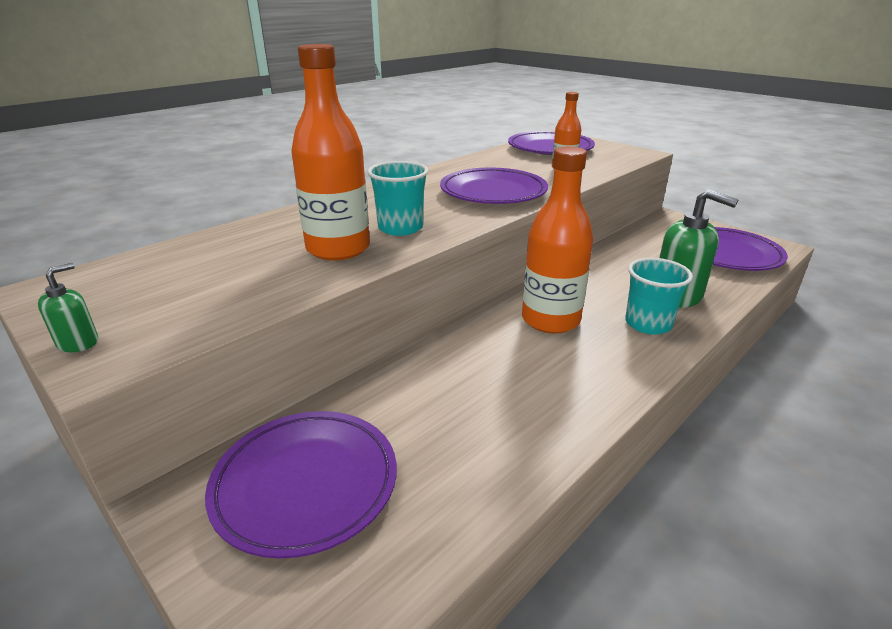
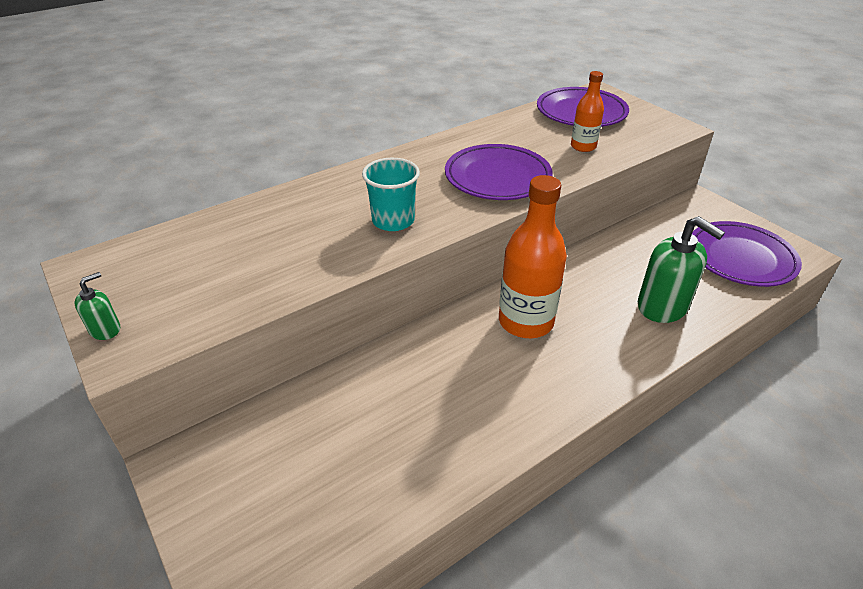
camera: 10 degrees right, 10 degrees up
(305, 484) = (273, 463): purple plate -> none
(338, 249) = (330, 243): orange bottle -> none
(648, 324) = (619, 338): turquoise cup -> none

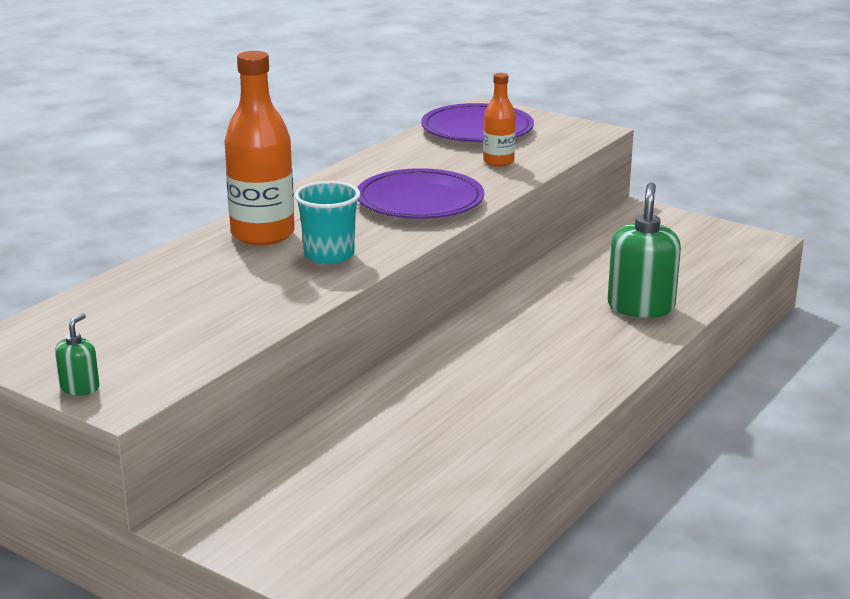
camera: 20 degrees left, 15 degrees down
(525, 322) = (503, 344): orange bottle -> orange bottle (263, 234)
(663, 306) = (641, 307): green soap dispenser -> green soap dispenser turned 105 degrees counterclockwise
(740, 258) = (703, 254): purple plate -> none

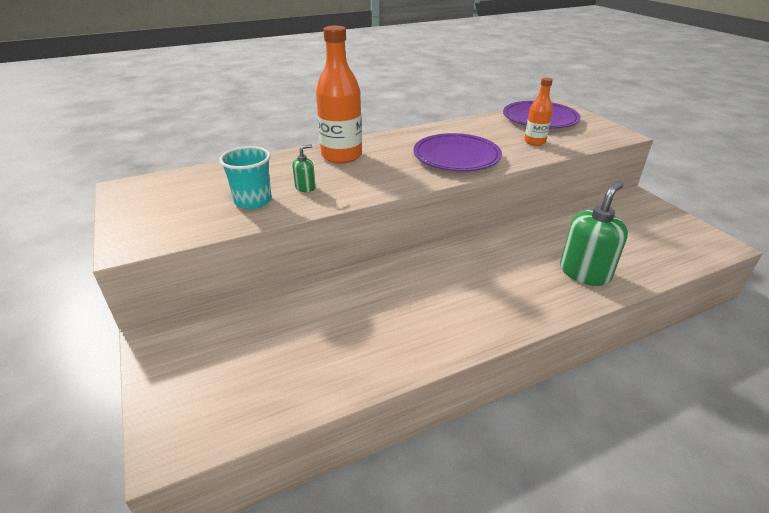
camera: 30 degrees right, 10 degrees up
(80, 388) = (122, 228): green soap dispenser -> green soap dispenser (305, 187)
(329, 255) = (362, 179): turquoise cup -> turquoise cup (253, 201)

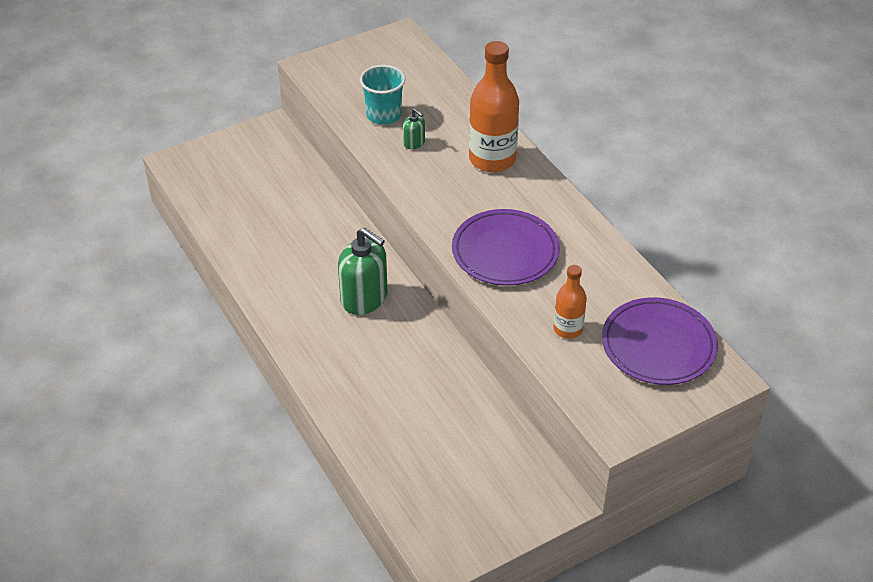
camera: 85 degrees right, 10 degrees up
(585, 272) = (373, 405): green soap dispenser -> green soap dispenser (364, 298)

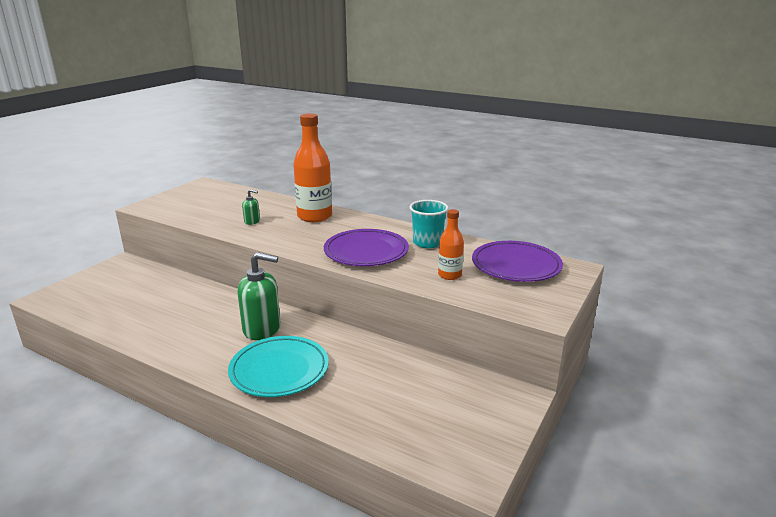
camera: 30 degrees left, 20 degrees down
(350, 363) = (279, 370): none -> turquoise plate
(383, 115) = (218, 215): turquoise cup -> turquoise cup (427, 243)

